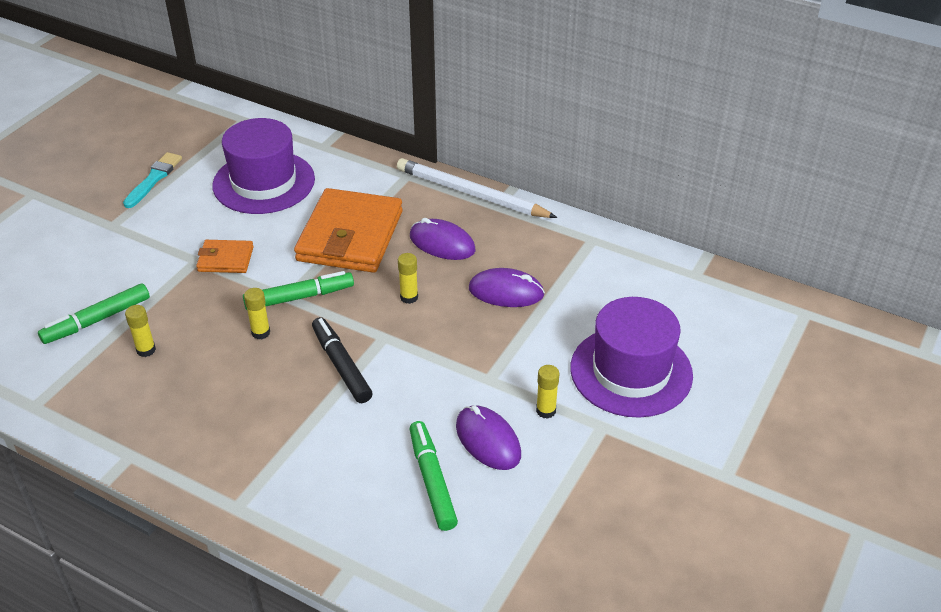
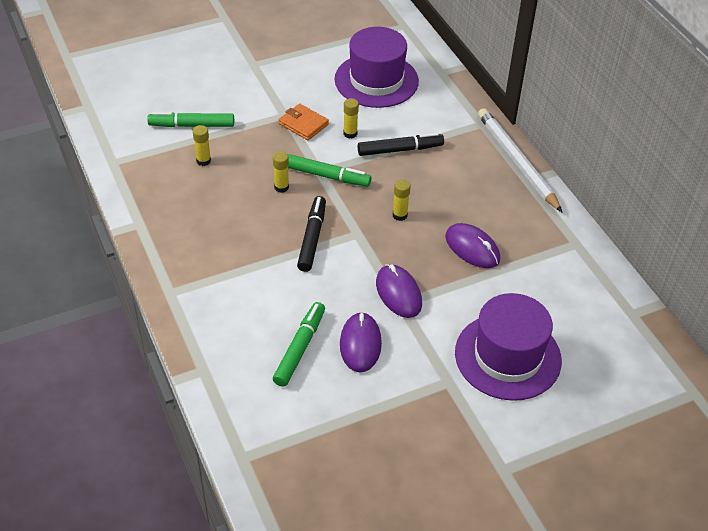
camera: 35 degrees right, 5 degrees up
(154, 179) = (306, 43): turquoise brush -> none
(350, 236) = (400, 149): orange wallet -> black marker
(442, 243) = (459, 188): purple mouse -> purple mouse (398, 293)
(546, 411) = (419, 348): yellow glue stick -> yellow glue stick (350, 134)

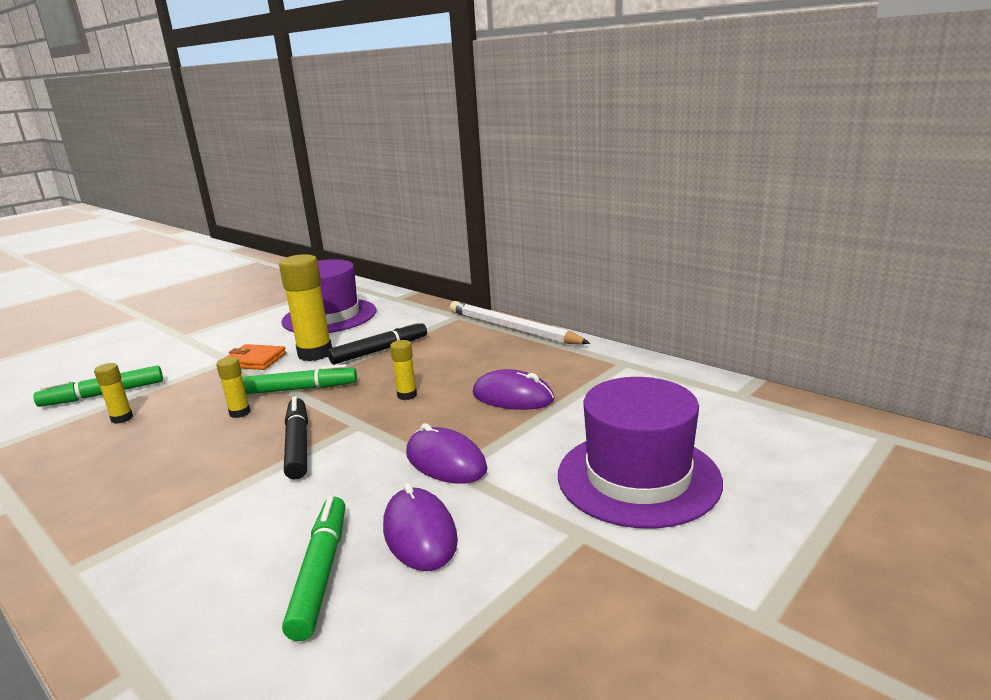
camera: 20 degrees left, 25 degrees down
(350, 134) = (315, 354): yellow glue stick -> yellow glue stick, size x2.02

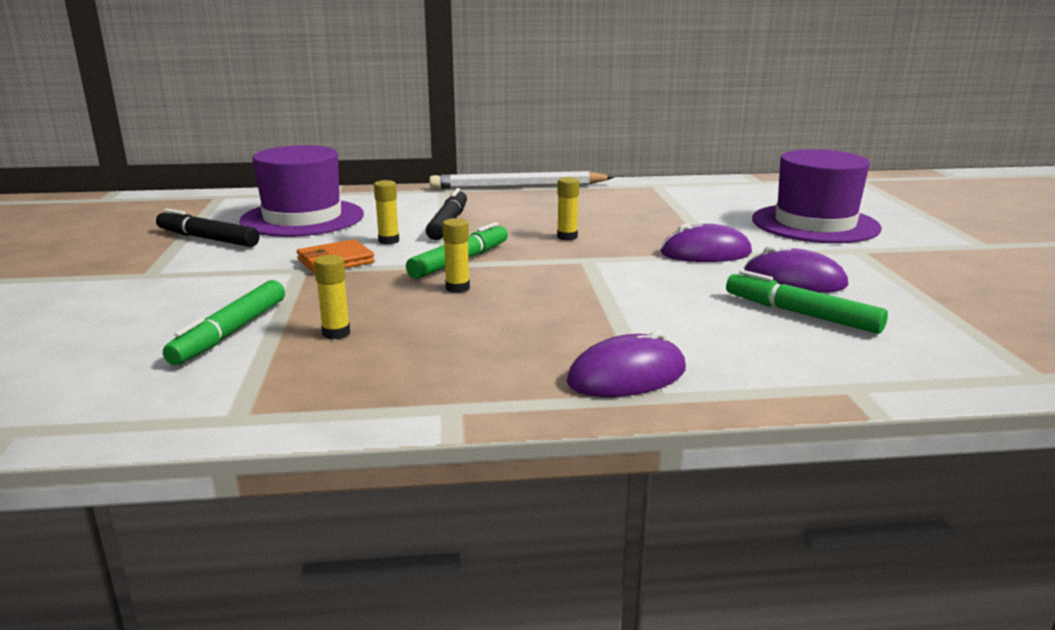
camera: 50 degrees left, 0 degrees up
(297, 445) = (580, 283): black marker -> black marker (207, 239)
(315, 354) = (388, 241): yellow glue stick -> yellow glue stick, size x0.50
(513, 397) = (643, 216): purple mouse -> purple mouse (627, 376)

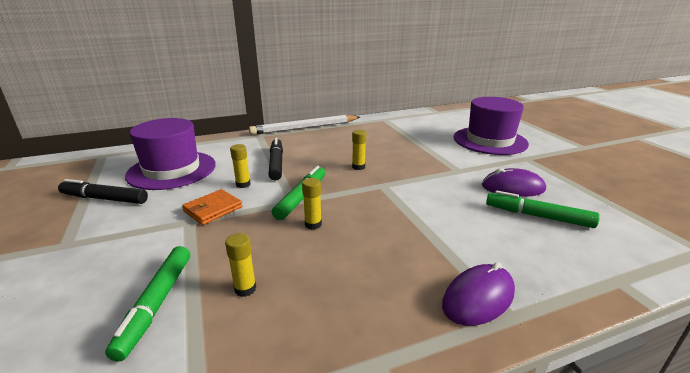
camera: 15 degrees left, 5 degrees up
(705, 253) = (448, 171): purple mouse -> none

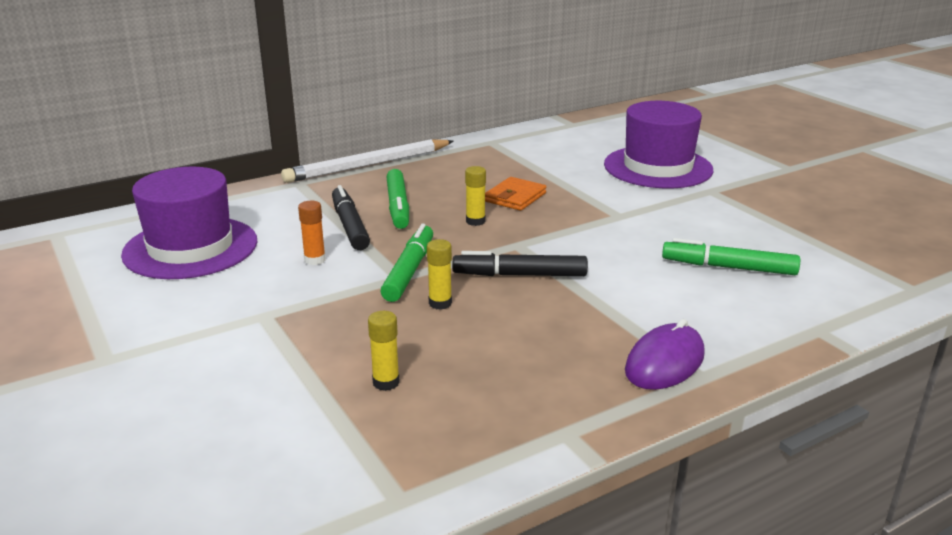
camera: 10 degrees left, 0 degrees up
(104, 199) = (115, 297): black marker -> black marker (520, 275)
(157, 304) = (284, 409): green marker -> green marker (398, 206)
(213, 209) = (290, 297): orange wallet -> orange wallet (515, 197)
(243, 184) = (315, 260): yellow glue stick -> orange glue stick
(512, 188) = (695, 233): purple mouse -> none

